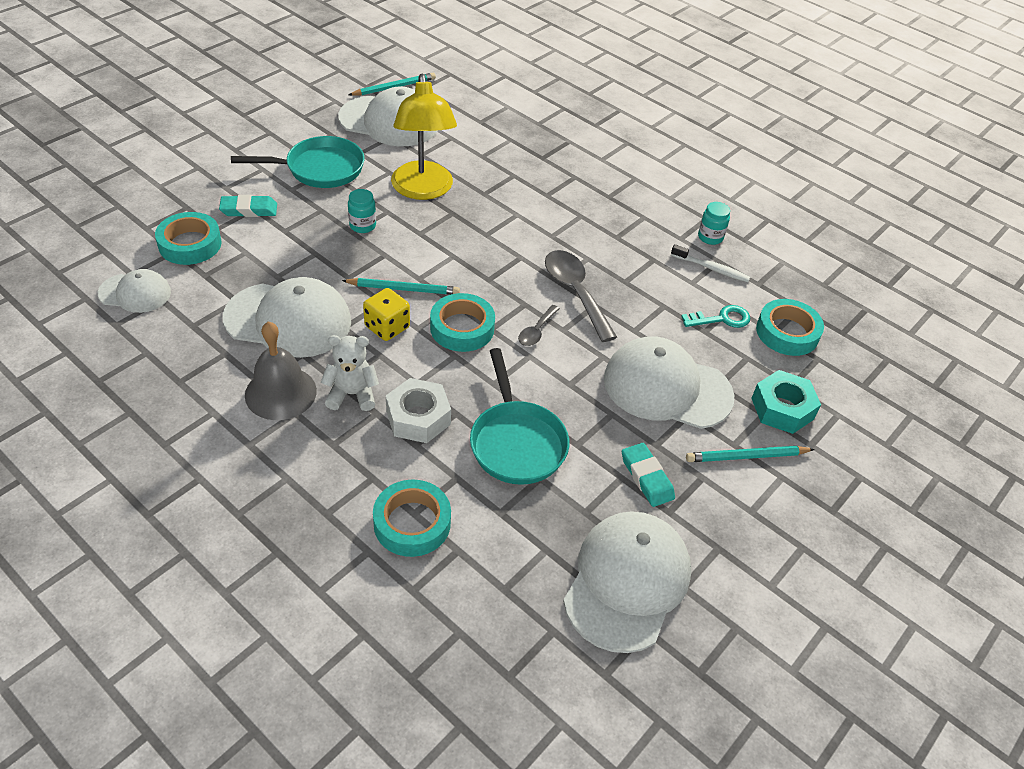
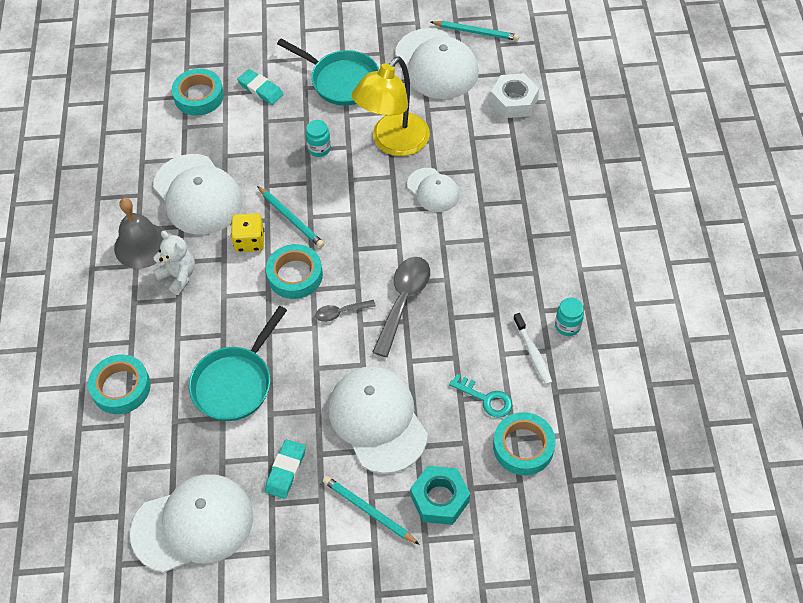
camera: 50 degrees right, 10 degrees up
(135, 293) = (134, 115): white cap -> white cap (433, 190)
(418, 417) = (198, 321): white nut -> white nut (514, 101)

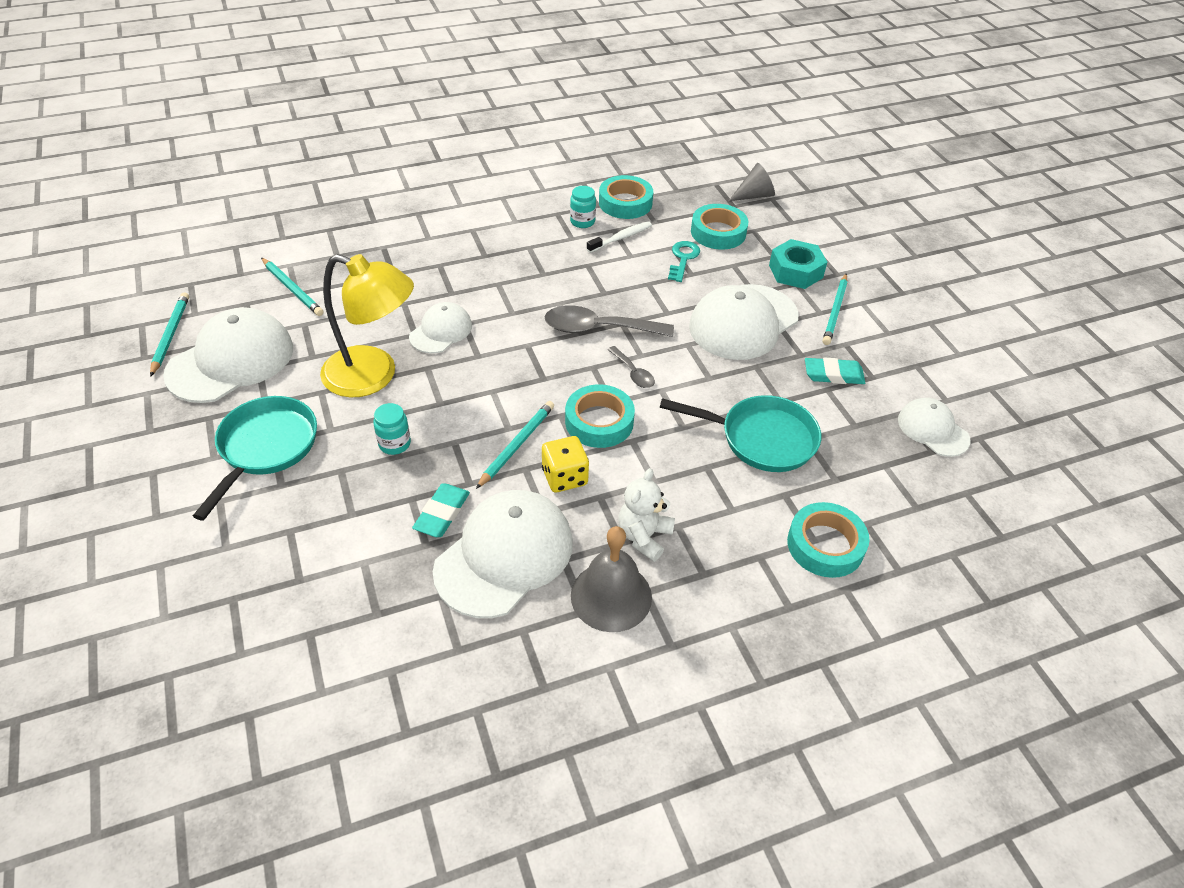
camera: 110 degrees left, 10 degrees down
(193, 524) = (932, 429): white cap -> white cap, size x0.56
(199, 96) = (309, 614): turquoise tape -> turquoise tape (625, 203)
(260, 89) = (288, 536): turquoise eraser -> turquoise eraser (442, 513)
(514, 101) = (292, 289): white nut -> turquoise pencil
(586, 510) = (754, 195): none -> grey cone

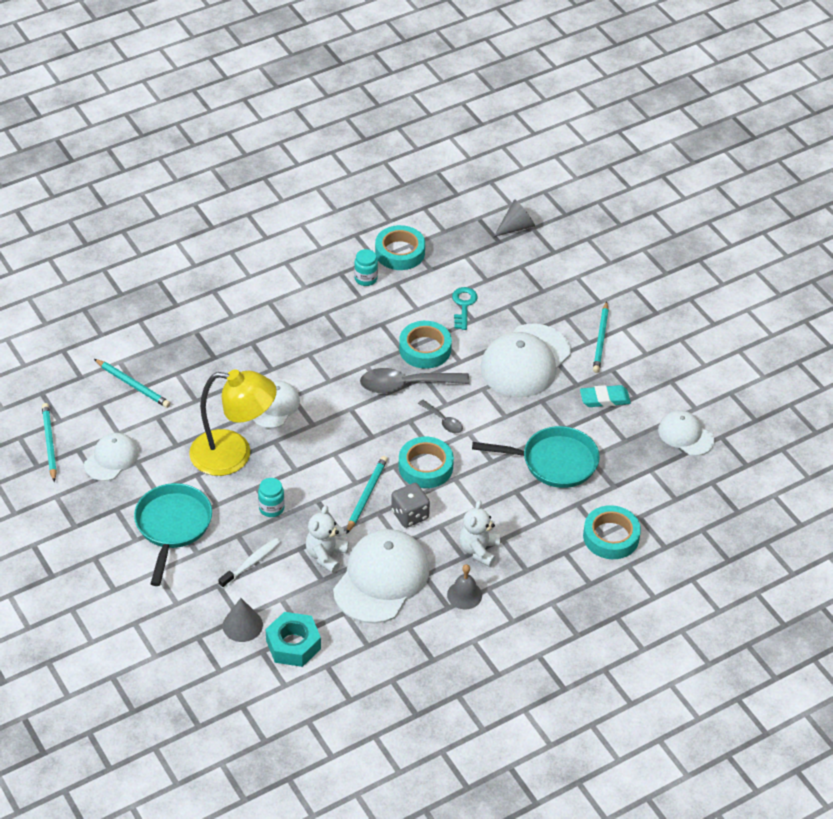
camera: 10 degrees left, 0 degrees up
(231, 361) = (111, 459): white cap -> white cap, size x0.56
(298, 591) = (242, 625): none -> grey cone
(442, 513) = (326, 555): turquoise eraser -> white teddy bear
(564, 477) = (410, 515): yellow dice -> grey dice
(611, 596) = (464, 595): grey bell -> grey bell, size x0.60
(621, 238) = (404, 291): white toothbrush -> white toothbrush (251, 563)
(718, 232) = (490, 273): turquoise tape -> turquoise tape (425, 349)
(795, 271) = (563, 304): turquoise nut -> turquoise nut (293, 645)

